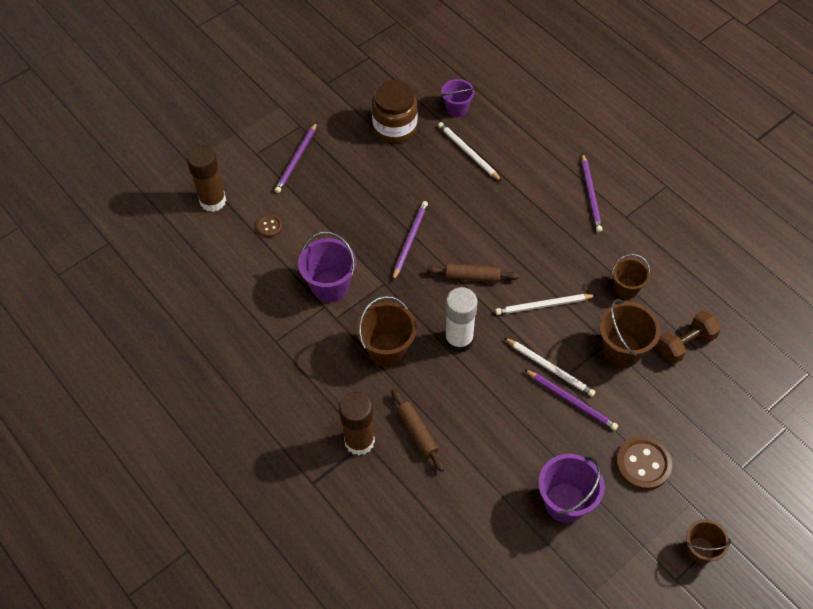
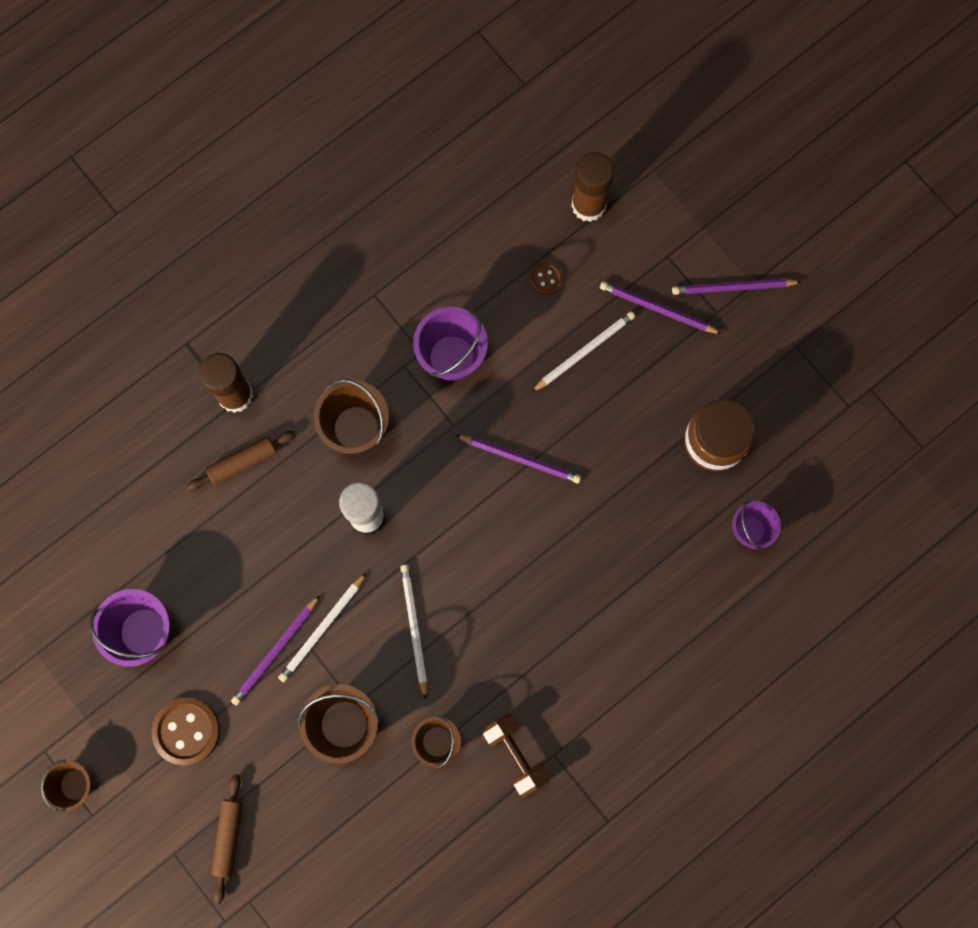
camera: 90 degrees right, 20 degrees up
(468, 152) = (669, 542): white pencil -> white pencil (584, 351)
(472, 276) = (461, 538): brown rolling pin -> brown rolling pin (228, 837)
(591, 194) = (593, 710): purple pencil -> purple pencil (733, 288)
(685, 344) = (349, 809): brown dumbbell -> brown dumbbell (515, 754)

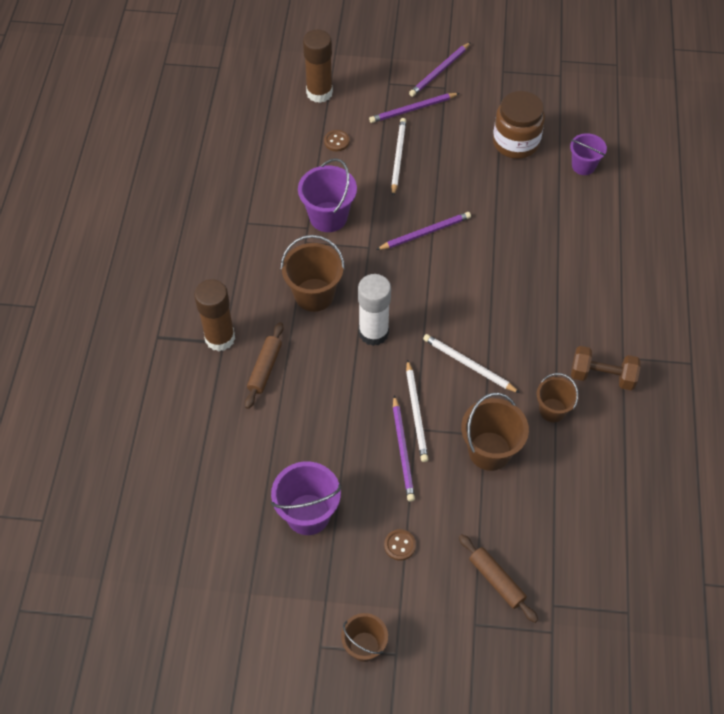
camera: 45 degrees left, 20 degrees down
(186, 731) = (399, 545): brown button -> brown button, size x0.53

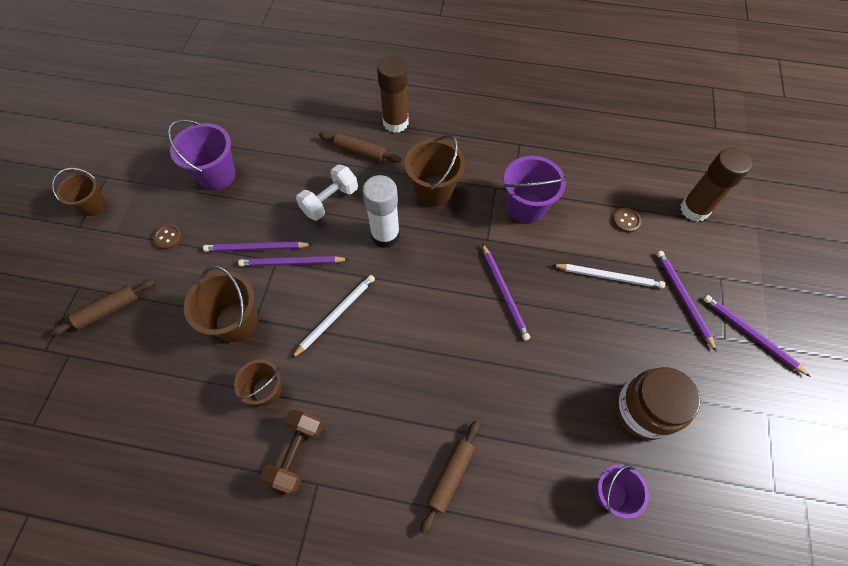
camera: 95 degrees right, 5 degrees up
(335, 389) = (330, 201): none -> white dumbbell
(416, 413) = (292, 263): white pencil -> purple pencil
(594, 265) = (450, 476): none -> brown rolling pin

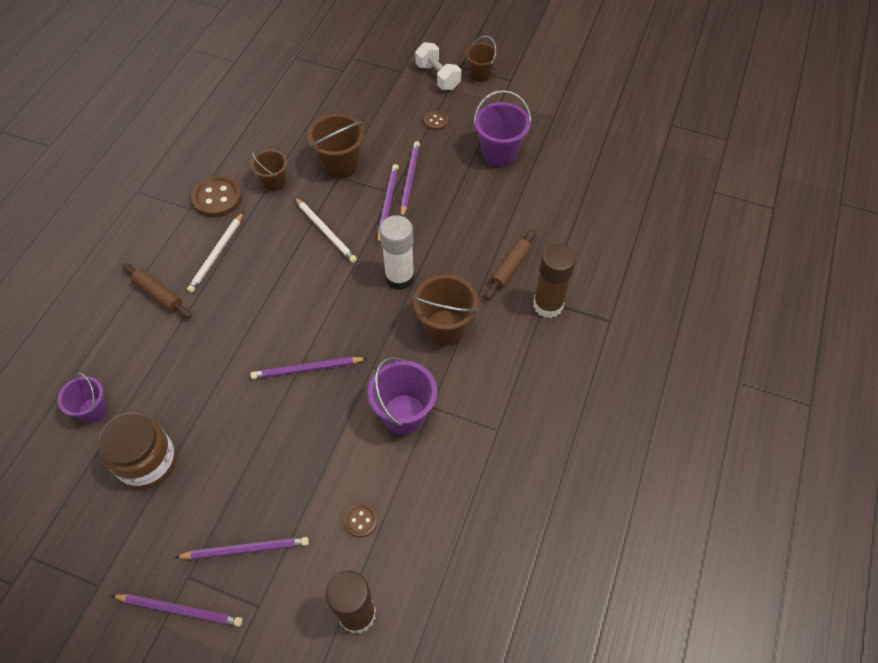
camera: 100 degrees right, 5 degrees down
(109, 310) = (375, 89): brown rolling pin -> none
(296, 453) = (217, 198): brown dumbbell -> brown button
(330, 201) = (451, 237): white dumbbell -> white dumbbell (438, 77)
(609, 277) = (295, 477): white pencil -> white pencil (217, 254)
(751, 335) = (180, 610): purple pencil -> purple pencil turned 45 degrees clockwise

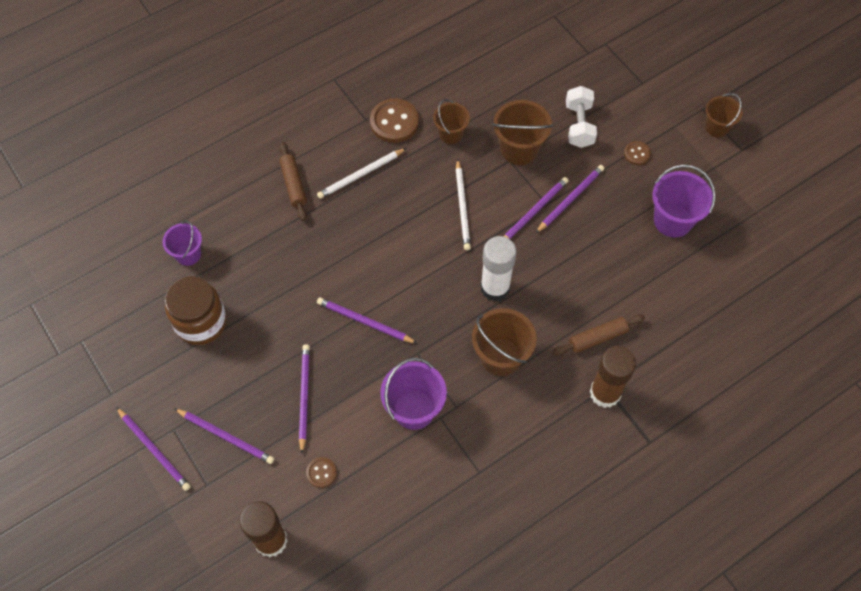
camera: 35 degrees right, 5 degrees up
(297, 465) = (304, 397): none -> purple pencil
(438, 77) = (673, 108): white dumbbell -> white dumbbell (579, 125)

